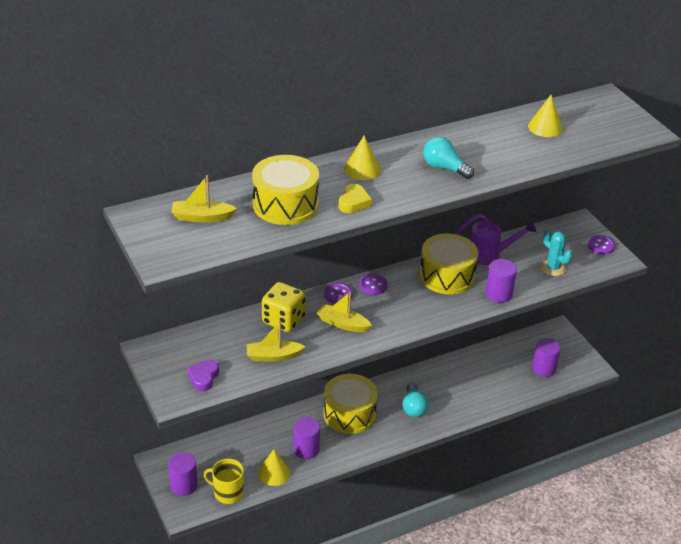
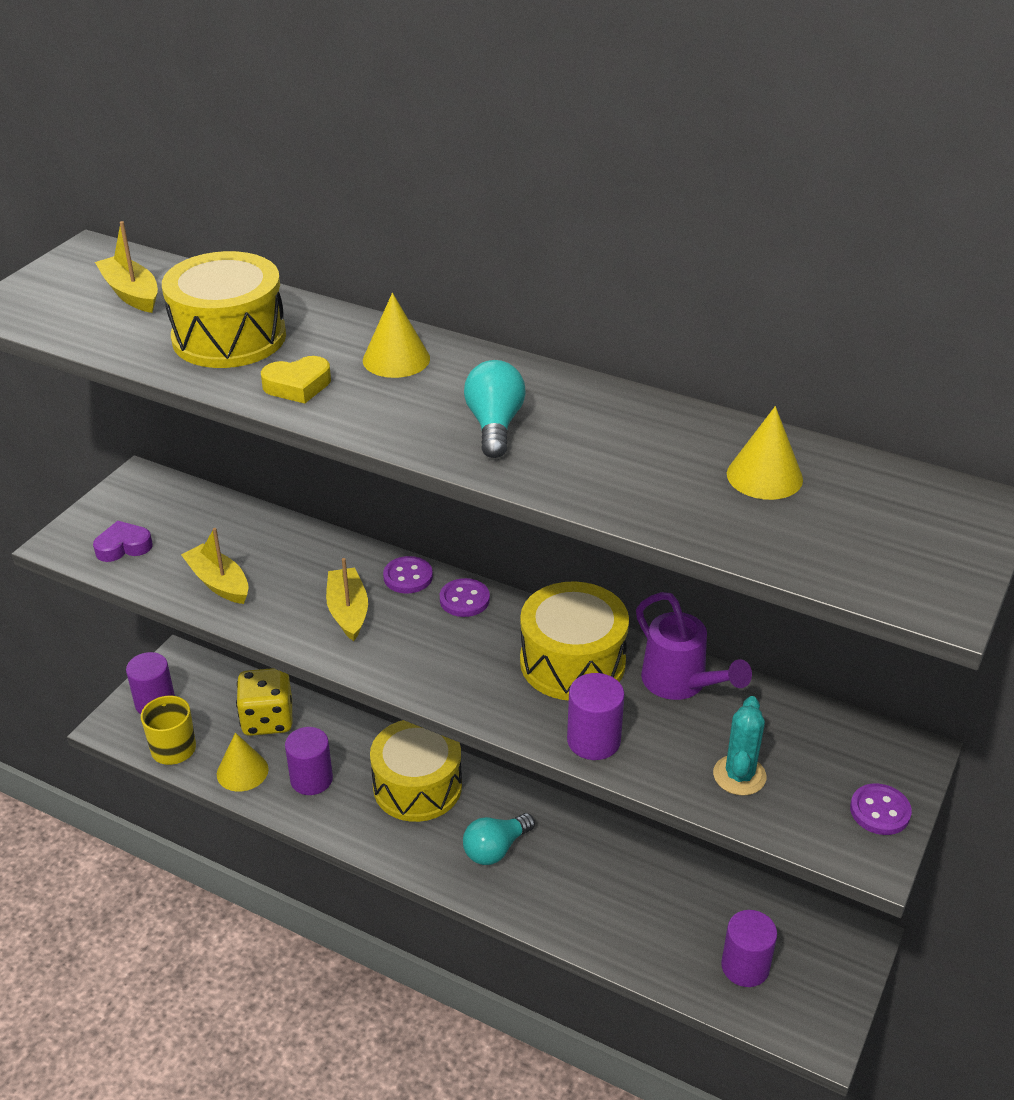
camera: 55 degrees right, 0 degrees up
(283, 320) = (301, 556): yellow dice -> yellow dice (267, 719)

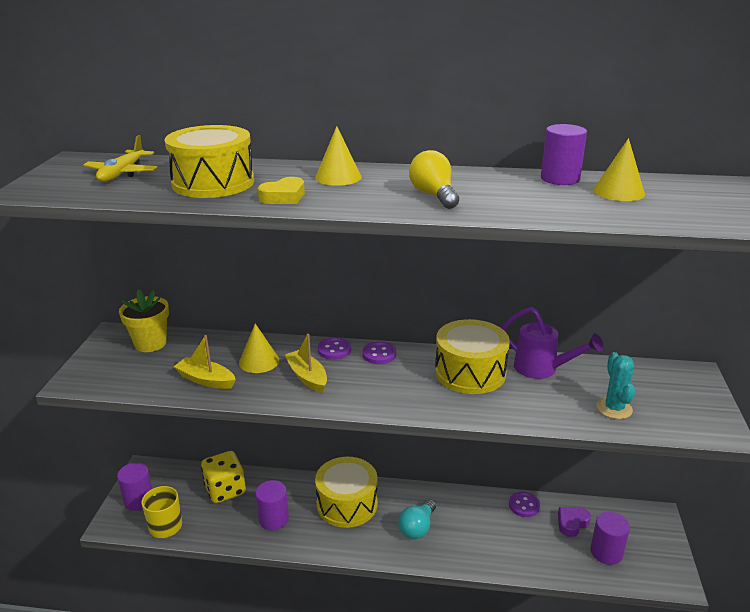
camera: 20 degrees left, 10 degrees down
(123, 547) = (123, 374): purple heart -> purple heart (572, 523)
(131, 293) = (122, 173): yellow boat -> yellow plane
(177, 506) = (150, 343): none -> yellow flower pot
(242, 771) = (222, 527): yellow cone -> yellow cone (259, 361)
(494, 425) = (434, 195): turquoise light bulb -> yellow light bulb
(593, 740) = (515, 411): purple cylinder -> purple cylinder (560, 178)
(880, 811) = (705, 407): purple button -> purple button (524, 505)

